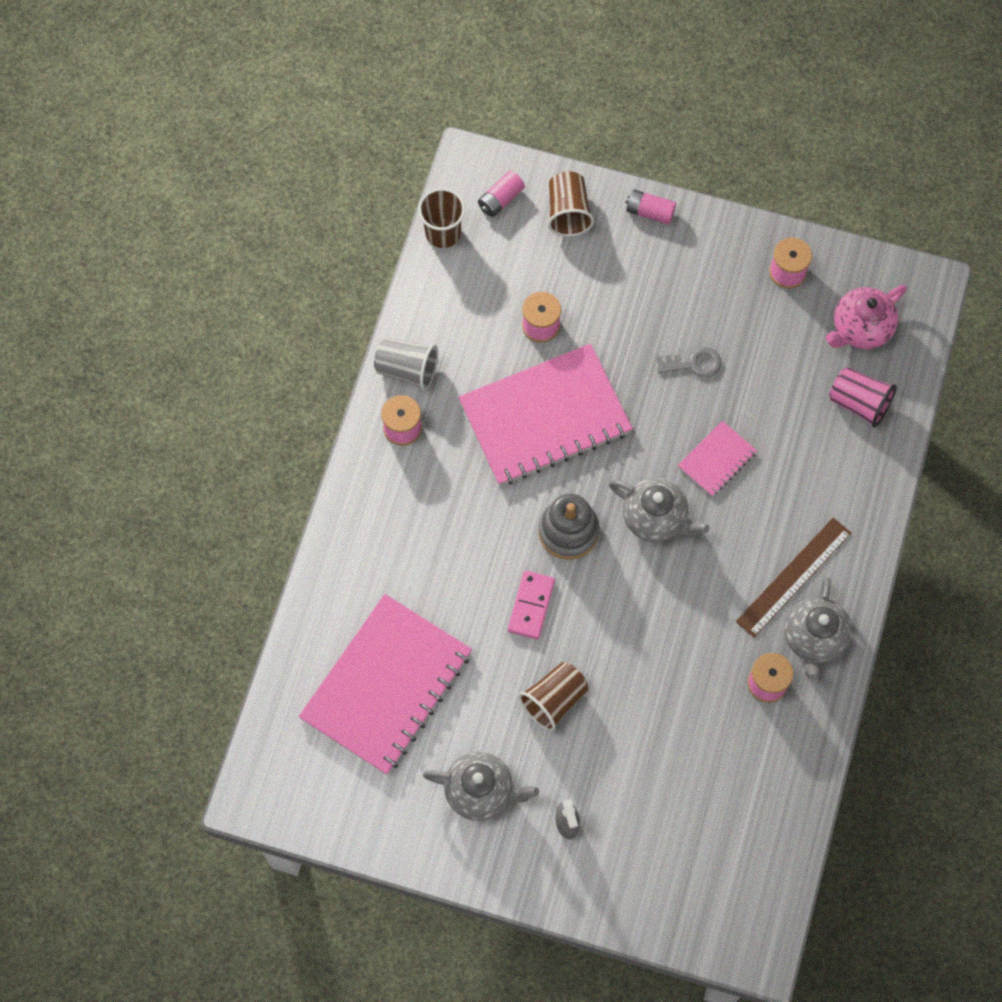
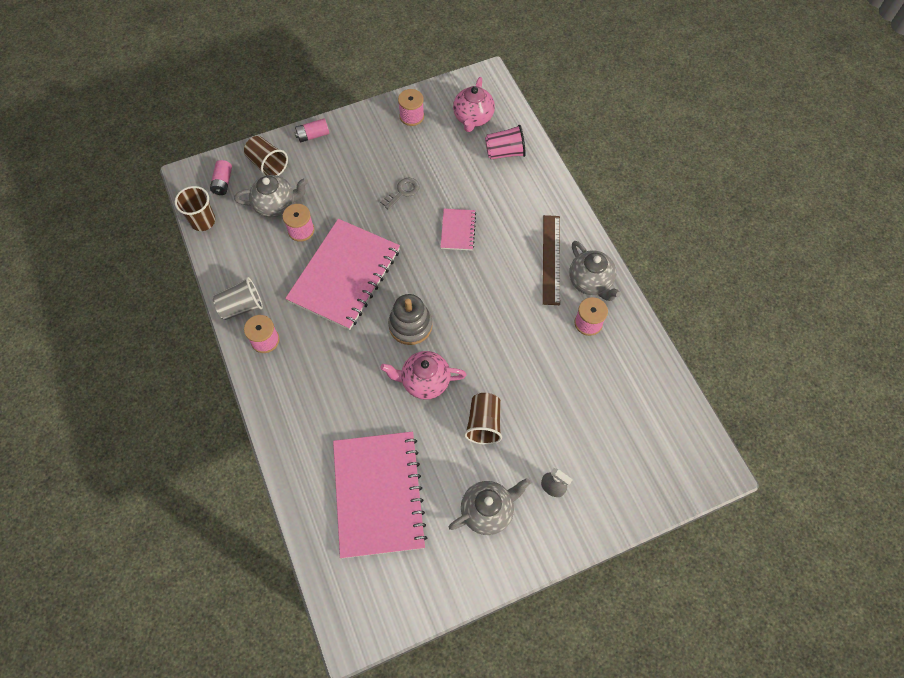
camera: 40 degrees left, 5 degrees down
(531, 606) = (424, 381): pink domino -> pink teapot
(655, 518) = (452, 283): grey teapot -> grey teapot (276, 205)

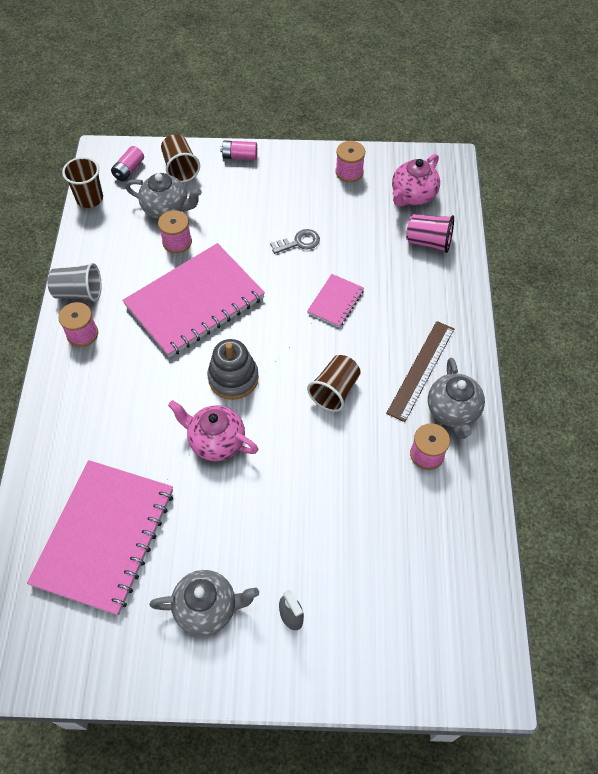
camera: 25 degrees right, 5 degrees down
(483, 423) = (254, 512): brown cup -> brown cup (335, 391)

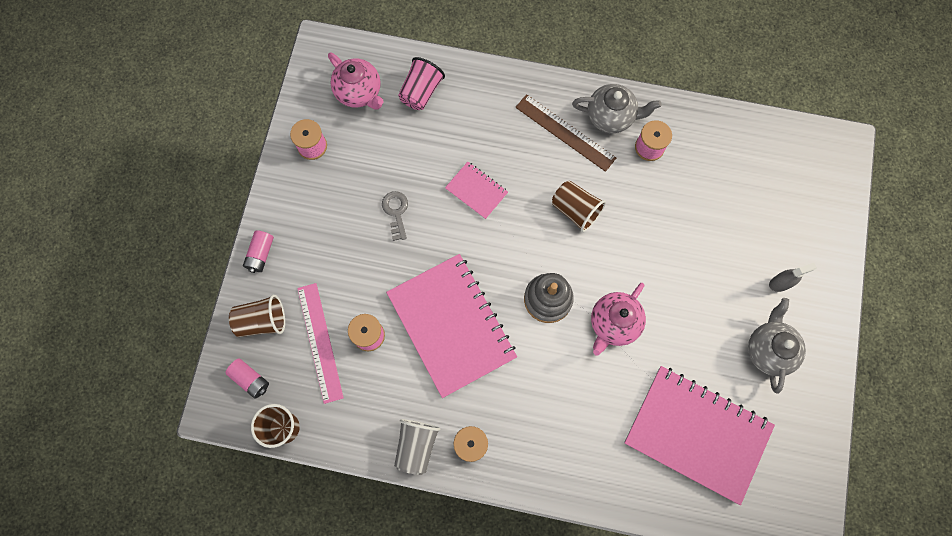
camera: 80 degrees left, 15 degrees up
(166, 209) = (320, 342): grey teapot -> pink ruler

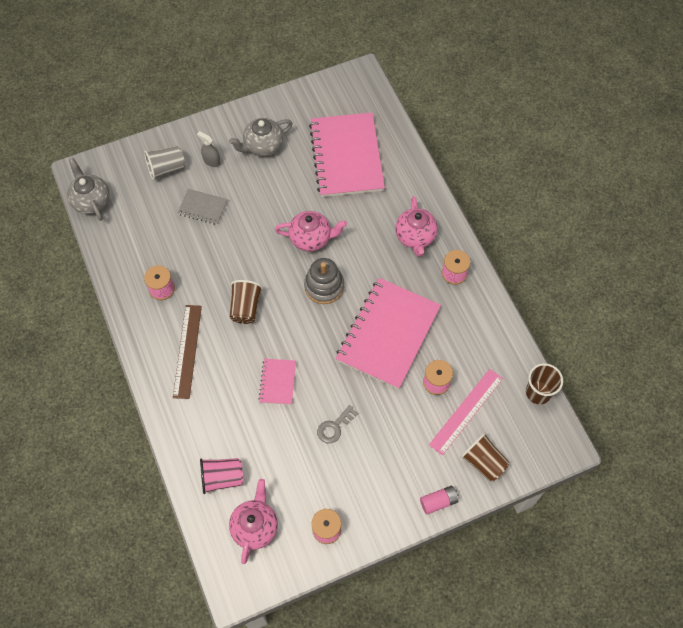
camera: 125 degrees left, 10 degrees down
(250, 379) = (527, 438): pink battery -> none
(416, 446) = (481, 304): grey cup -> grey cup (166, 169)
(542, 435) = (415, 237): none -> pink teapot
(611, 117) = (153, 328): grey teapot -> grey teapot (91, 201)
(723, 239) = (203, 207): none -> grey notebook

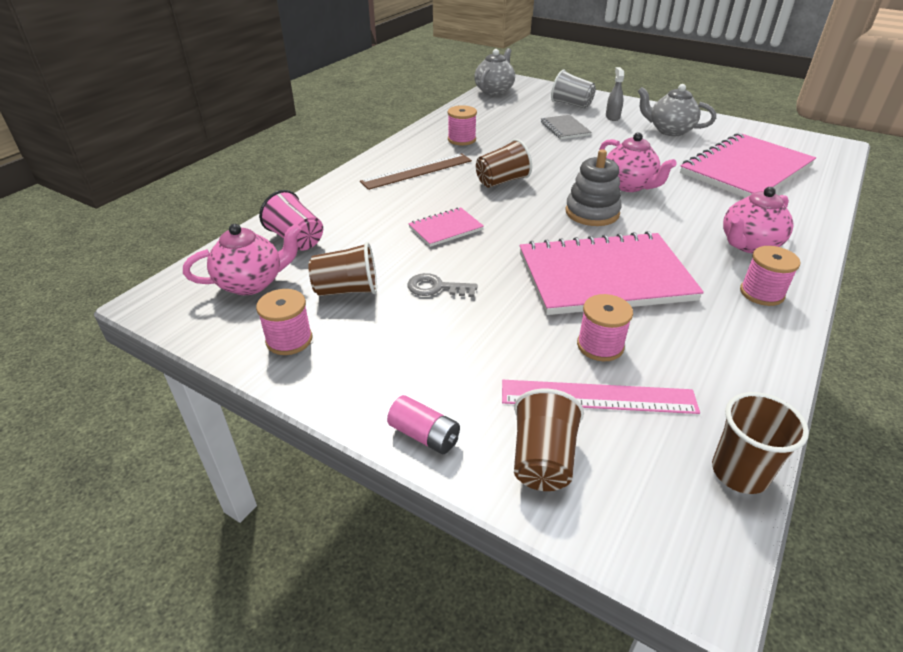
camera: 55 degrees right, 25 degrees down
(302, 476) = (347, 290): none -> brown cup

